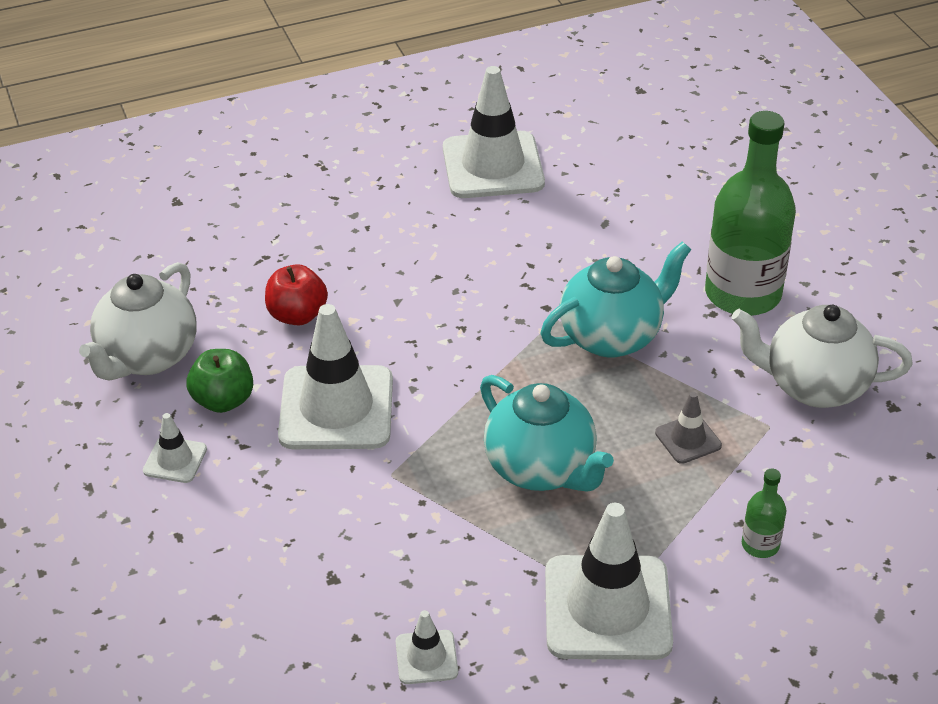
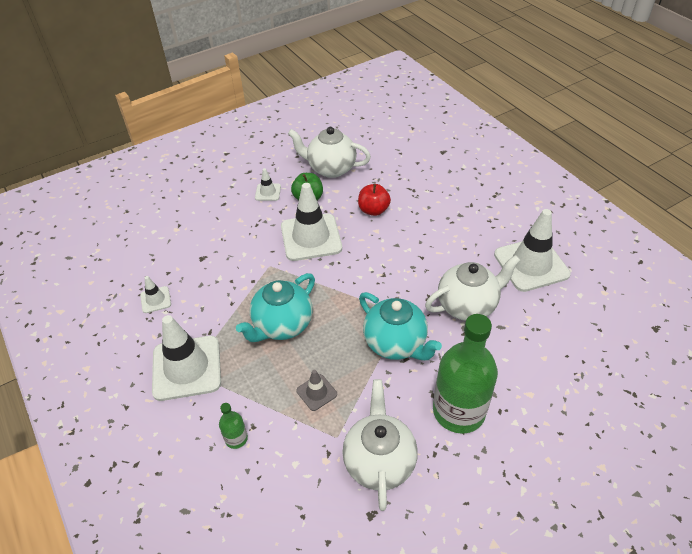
camera: 80 degrees right, 5 degrees up
(556, 246) = (468, 305): none -> white teapot

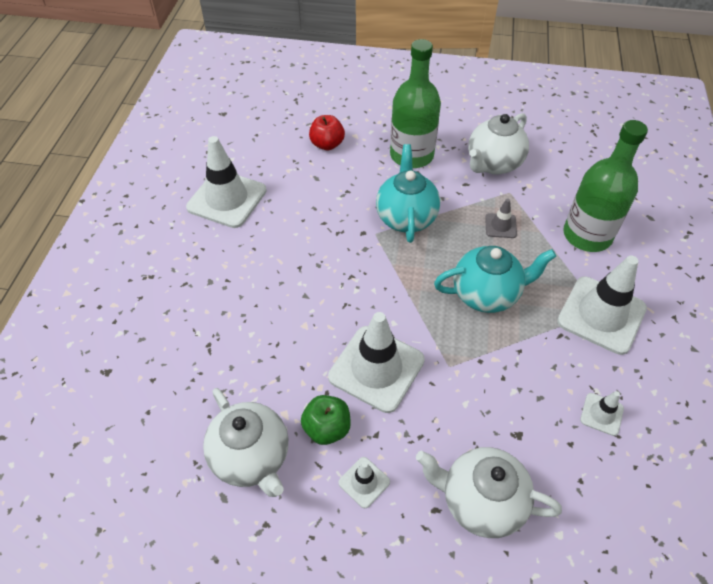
camera: 140 degrees left, 5 degrees up
(236, 438) = (587, 235): green bottle -> green bottle, size x2.33
(373, 210) = (278, 352): red apple -> red apple (327, 144)
(468, 305) = (318, 205): white teapot -> white teapot (480, 501)

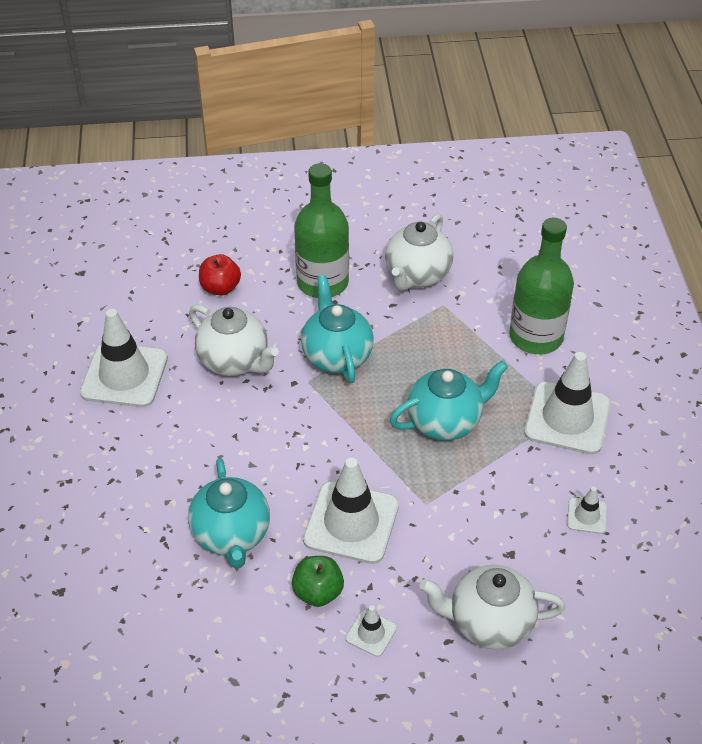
camera: 15 degrees left, 5 degrees down
(252, 458) = (250, 638): white teapot -> white teapot (235, 361)
(267, 356) = (232, 536): none -> turquoise teapot
(500, 226) = (442, 344): grey traffic cone -> none

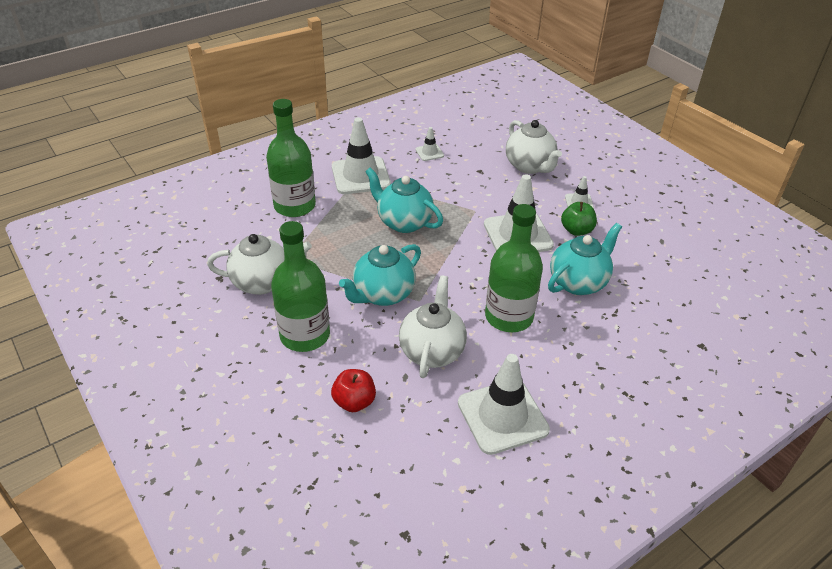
camera: 120 degrees left, 5 degrees down
(231, 442) = (509, 317): none -> green bottle

